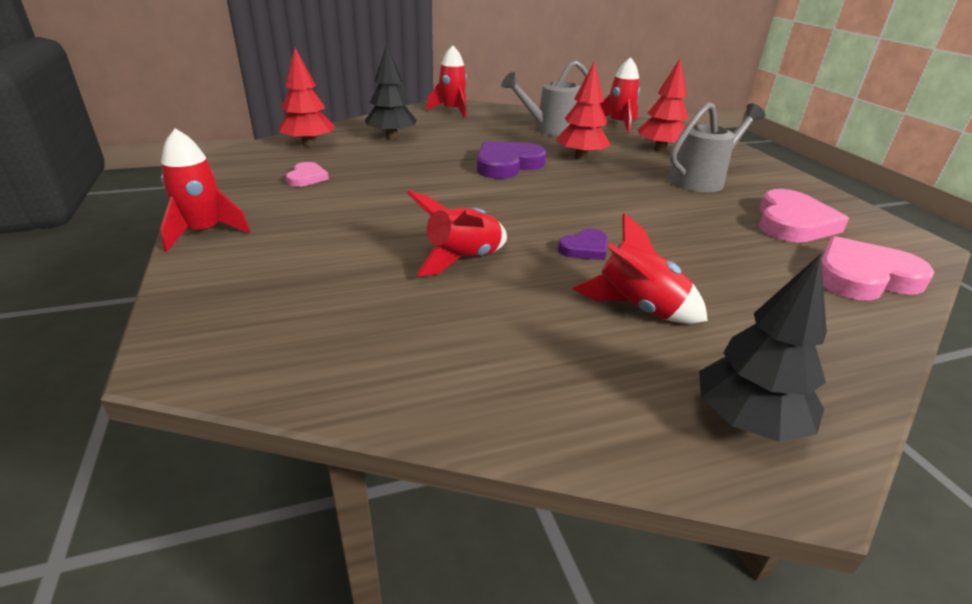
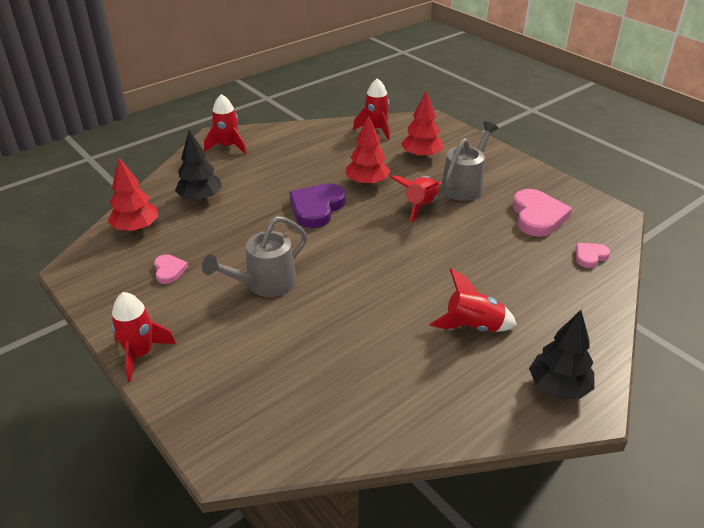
camera: 20 degrees left, 5 degrees up
(463, 259) = (345, 320): red rocket -> red rocket (420, 206)
(550, 129) = (325, 151): grey watering can -> grey watering can (264, 284)
(585, 248) = (418, 284): purple heart -> none
(863, 276) = (590, 256): pink heart -> pink heart, size x0.53

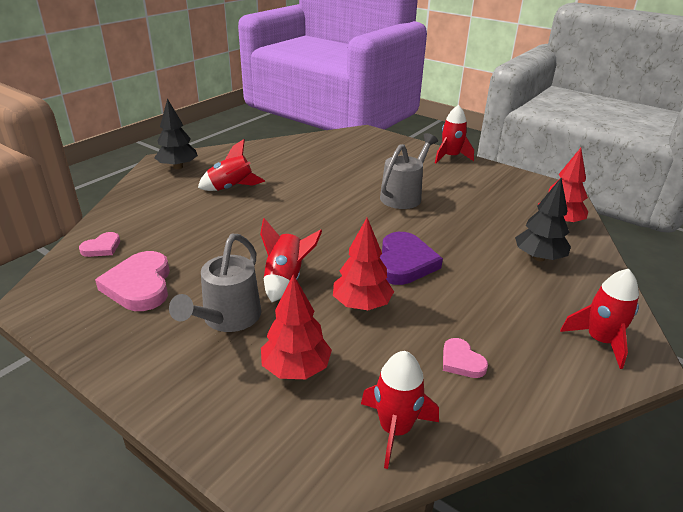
camera: 165 degrees right, 5 degrees down
(169, 270) = (487, 196): pink heart -> pink heart (461, 361)

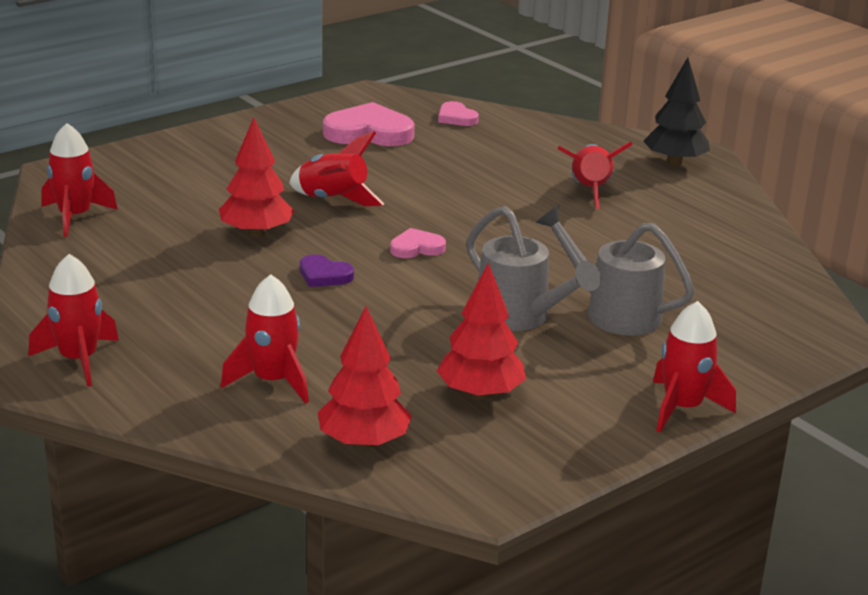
camera: 105 degrees right, 5 degrees down
(227, 319) = (282, 166): grey watering can -> grey watering can (612, 312)
(296, 369) = (184, 188): red tree -> red tree (480, 394)
(404, 263) = (324, 275): purple heart -> purple heart, size x0.53
(461, 361) = (124, 266): pink heart -> pink heart (416, 248)
(539, 258) = (272, 381): black tree -> red rocket

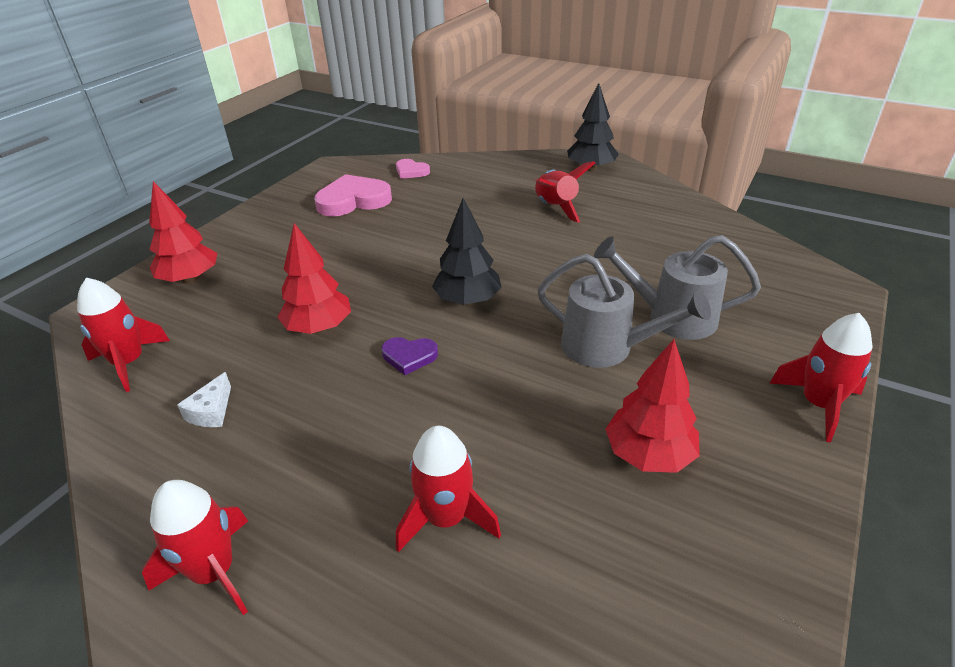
camera: 20 degrees left, 10 degrees up
(127, 268) = (211, 411): none -> white cheese
(333, 200) = (365, 272): red rocket -> none
(364, 442) = (596, 575): red tree -> red tree (190, 279)
(416, 248) = (468, 300): pink heart -> black tree

